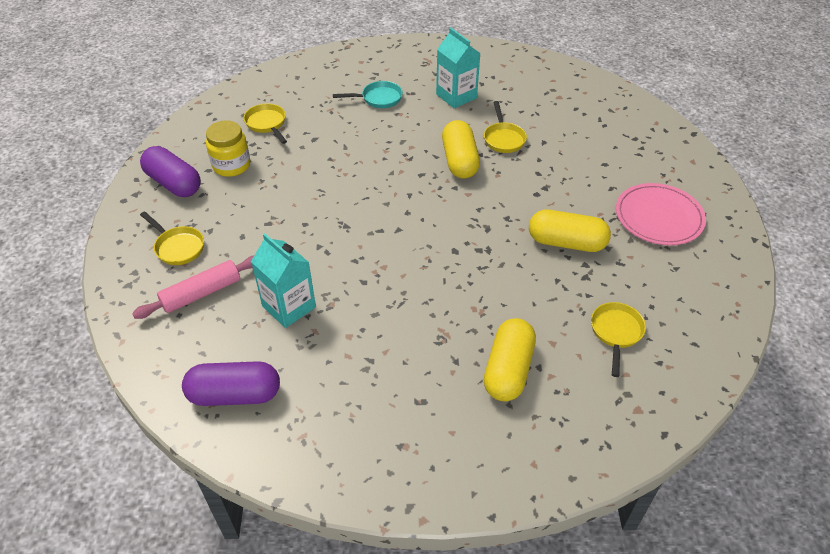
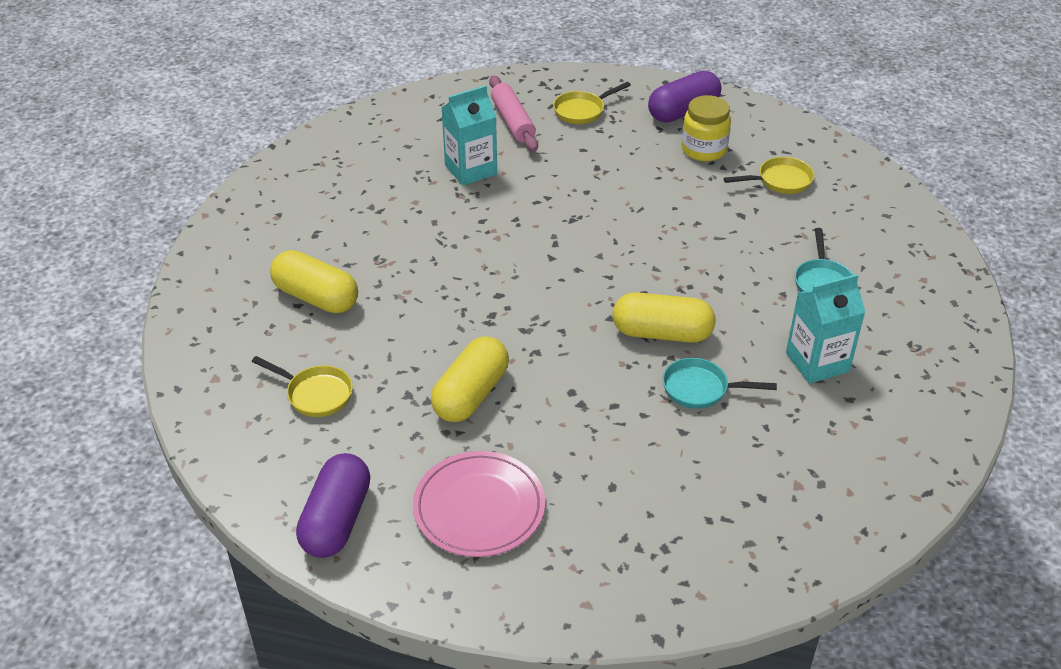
camera: 105 degrees right, 5 degrees down
(235, 394) = (385, 133): purple capsule -> purple capsule (337, 520)
(503, 139) = (700, 389): yellow pan -> turquoise pan

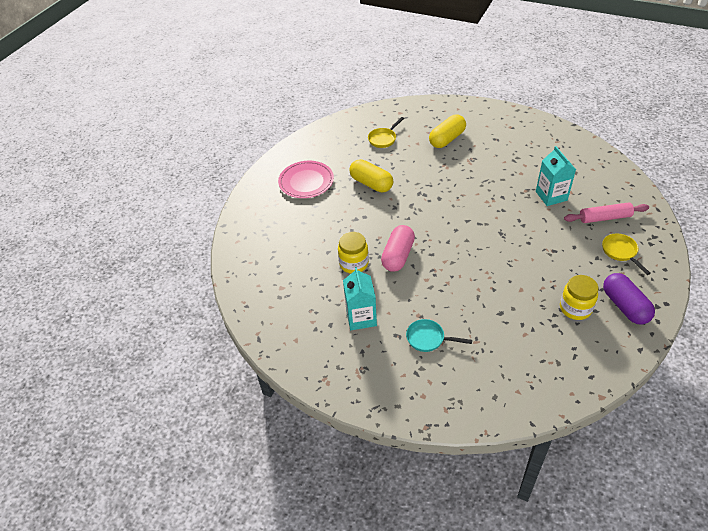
camera: 105 degrees right, 5 degrees up
(337, 520) = (313, 144): purple capsule -> none
(662, 333) = (398, 256): yellow capsule -> pink capsule
(700, 389) = (354, 263): turquoise pan -> yellow jar
(780, 181) = (538, 343): yellow pan -> none

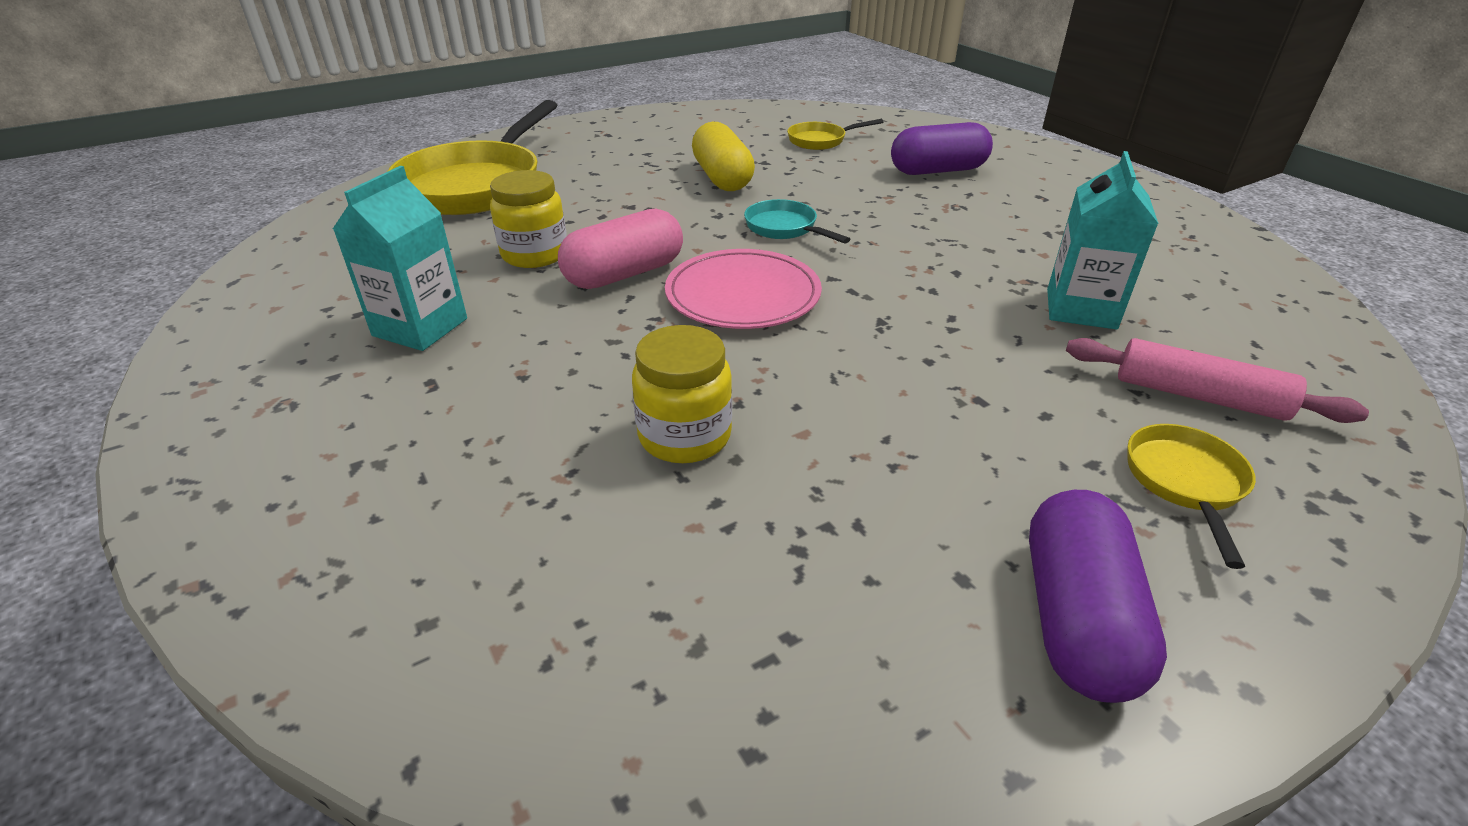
camera: 30 degrees right, 10 degrees down
(276, 238) = (477, 185): none -> yellow pan
(306, 181) = (625, 146): pink plate -> pink plate (743, 295)
(428, 339) = (476, 419): turquoise pan -> turquoise pan (784, 228)
(447, 139) = (938, 171): yellow capsule -> purple capsule
(575, 308) = (905, 542): yellow jar -> yellow jar (684, 436)

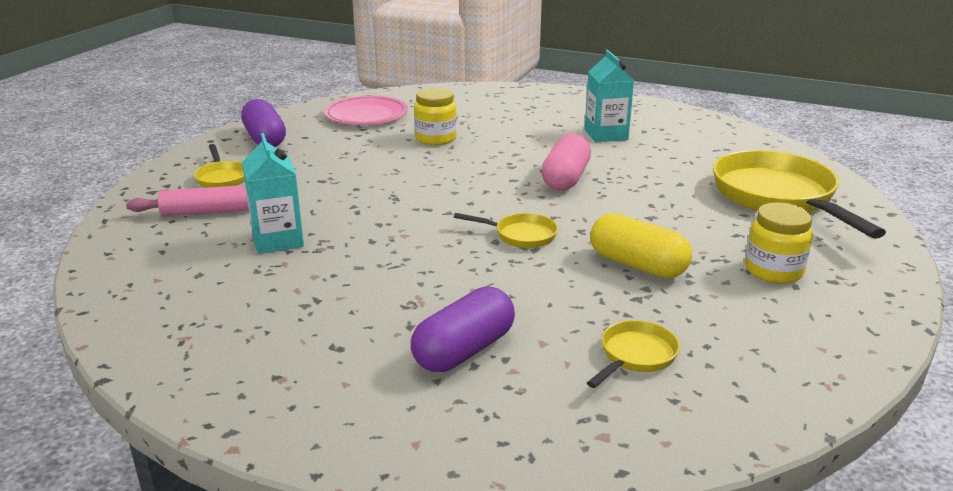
camera: 145 degrees right, 10 degrees down
(535, 254) = (633, 172): yellow jar -> yellow jar (773, 271)
(743, 295) = (486, 188): pink plate -> pink plate (366, 115)
(784, 228) = (521, 235): turquoise pan -> yellow pan

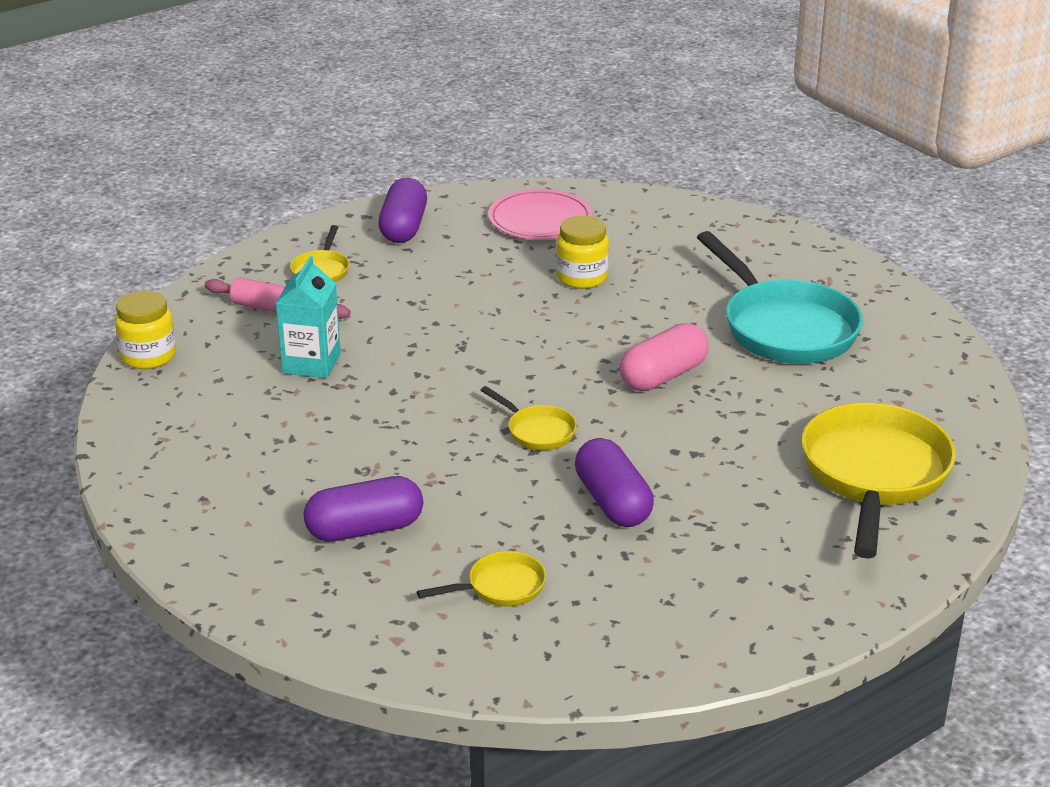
camera: 30 degrees right, 5 degrees up
(606, 135) = (784, 328): turquoise carton -> turquoise pan
(637, 265) = (613, 502): yellow capsule -> purple capsule
(773, 271) = (742, 556): yellow jar -> yellow jar (148, 356)

